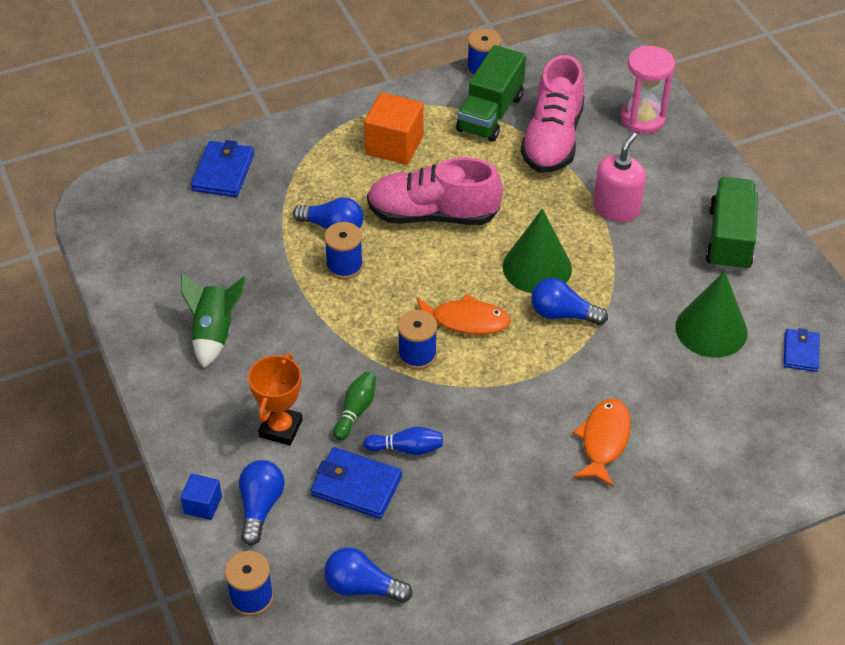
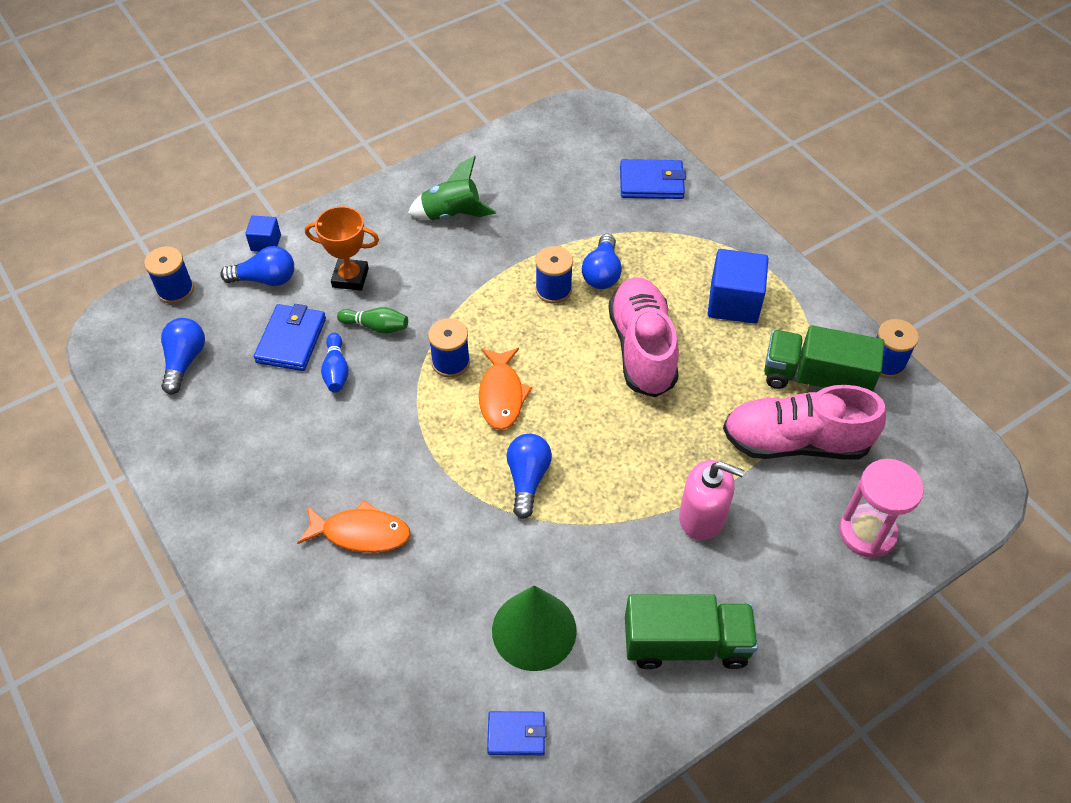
camera: 80 degrees right, 5 degrees up
(394, 145) = (733, 302): orange cube -> blue cube
(537, 267) = (590, 448): green cone -> none

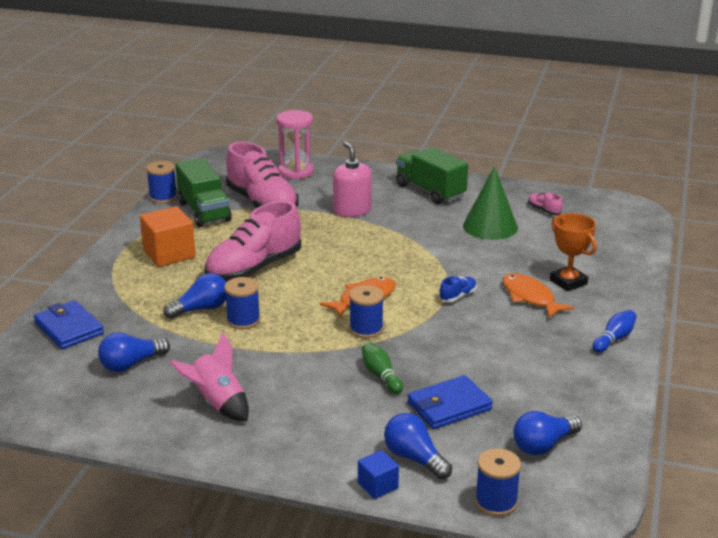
camera: 130 degrees left, 25 degrees down
(336, 370) = (442, 370): blue bowling pin -> blue bowling pin (614, 339)
(350, 277) = (352, 415): orange trophy -> orange trophy (568, 282)
(428, 472) = (457, 296): none -> blue shoe
(451, 214) = (217, 403): green rocket -> pink rocket
(516, 734) = (544, 210): blue wallet -> pink shoe
(527, 479) = (409, 264): blue light bulb -> blue light bulb (131, 364)
(733, 302) = (169, 254): blue cube -> orange cube

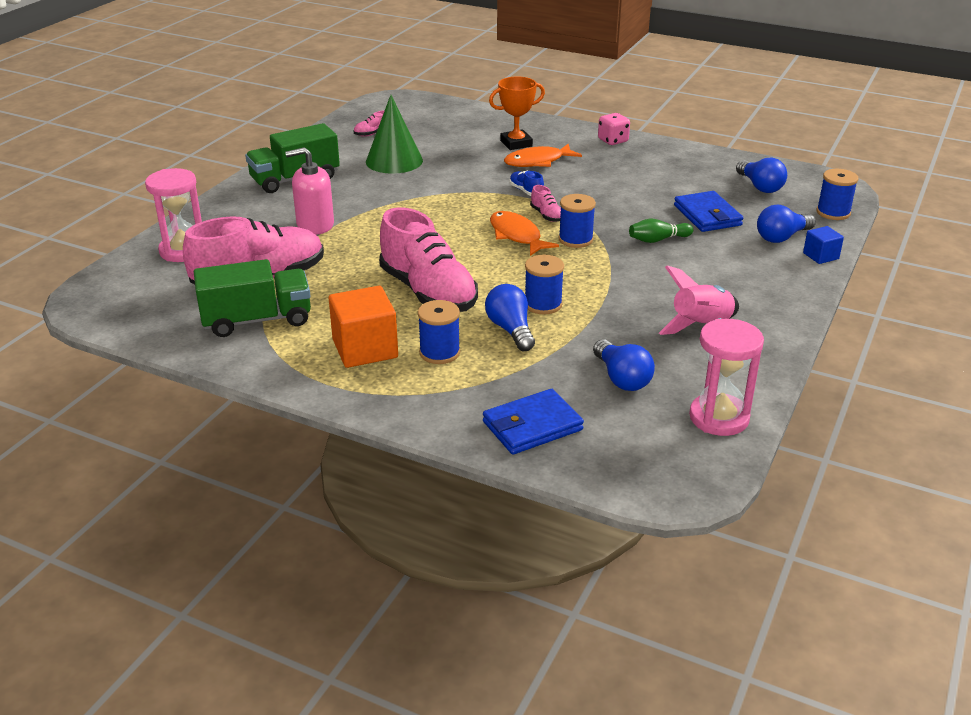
camera: 80 degrees left, 5 degrees up
(73, 413) = (719, 418): none -> pink hourglass
(163, 197) = (190, 351): blue spool -> blue spool (439, 353)
(410, 311) = (546, 215): none -> pink shoe
(614, 339) = (613, 141): blue bowling pin -> pink dice

